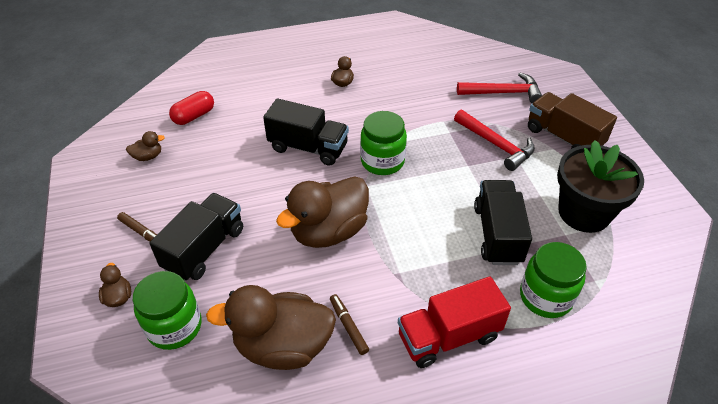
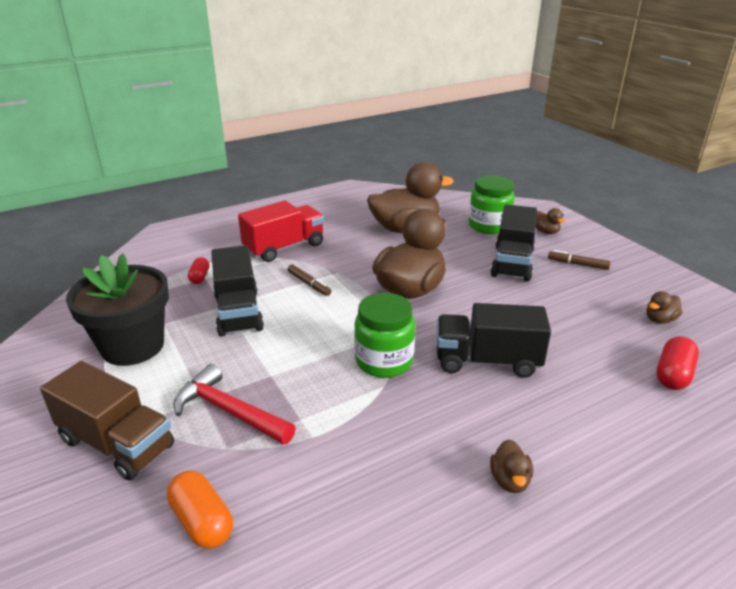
camera: 165 degrees right, 15 degrees down
(348, 326) = (363, 242): brown marker -> brown marker (309, 284)
(503, 93) = (202, 521): red hammer -> orange capsule
(545, 297) = (199, 277): green jar -> red capsule

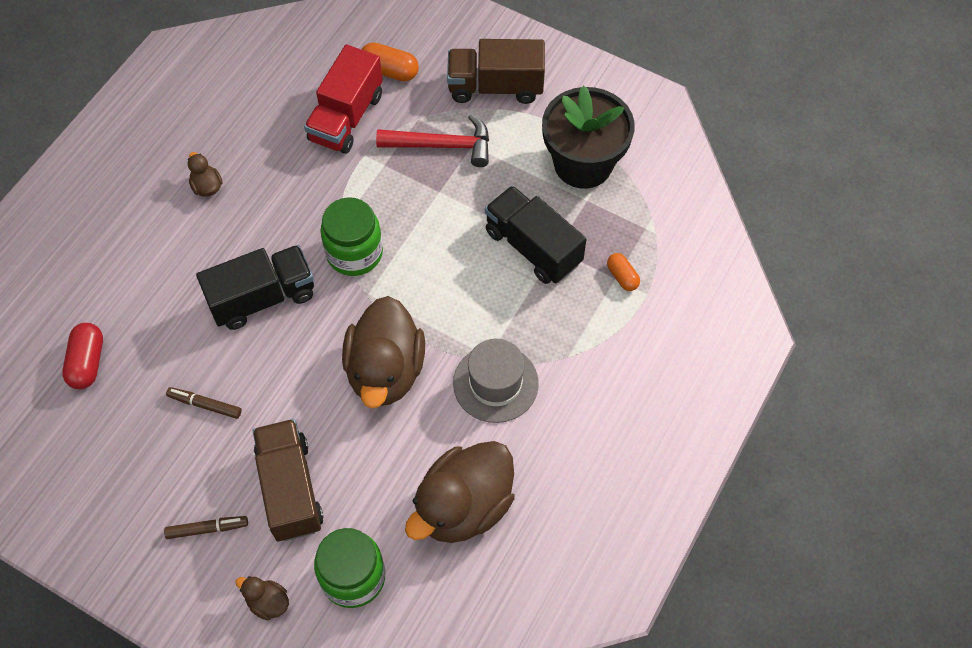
camera: 150 degrees right, 30 degrees up
(199, 277) = (622, 276): red capsule -> orange capsule
(284, 247) = (582, 378): red truck -> red truck (346, 117)
(309, 284) = (499, 324): brown marker -> brown marker (205, 405)
(340, 262) = (495, 383): none -> grey hat
(512, 263) = (290, 489): black truck -> brown truck
(659, 319) = (100, 450): brown duck -> none

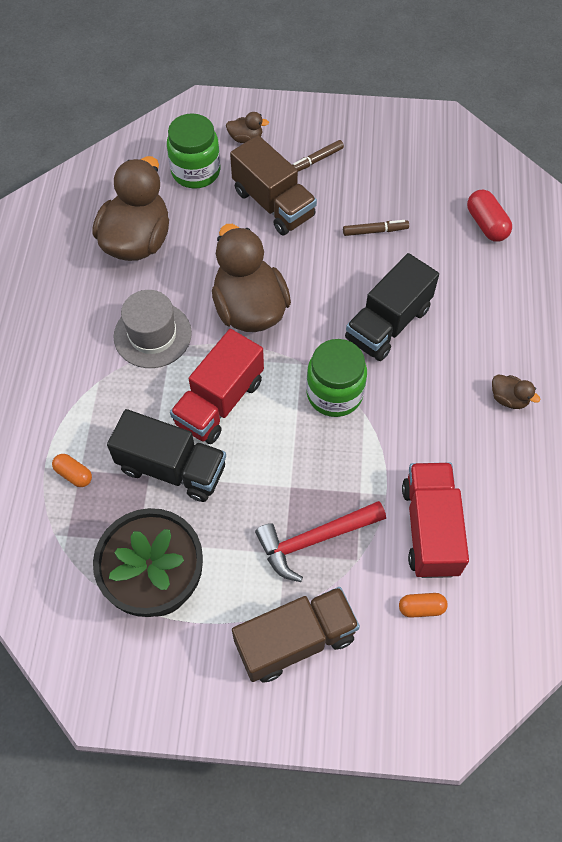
camera: 155 degrees right, 0 degrees up
(389, 71) = (421, 608): orange capsule -> orange capsule, size x0.65
(463, 288) = (219, 402): none -> red truck

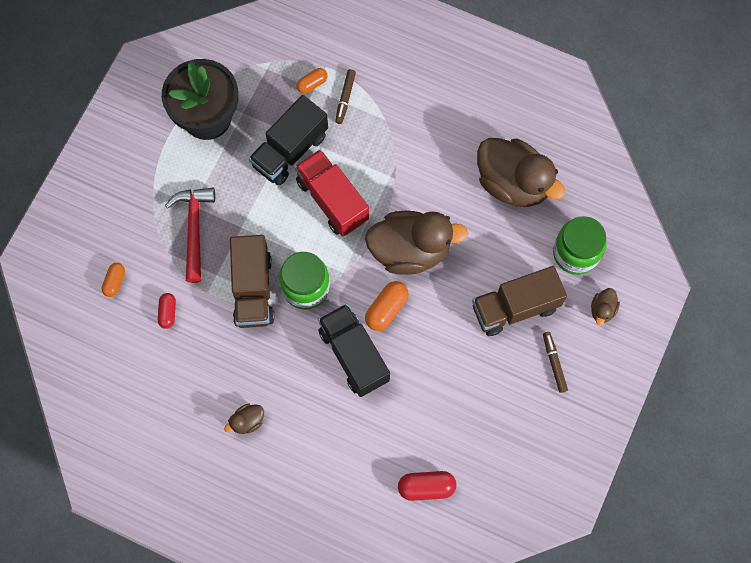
camera: 110 degrees right, 10 degrees up
(152, 335) = (412, 169): grey hat -> none
(295, 640) = (130, 191): brown truck -> brown truck (253, 289)
(324, 310) = (386, 309): none -> orange capsule
(375, 231) = (454, 384): brown marker -> brown marker (345, 98)
(430, 529) = (168, 313): red truck -> red capsule

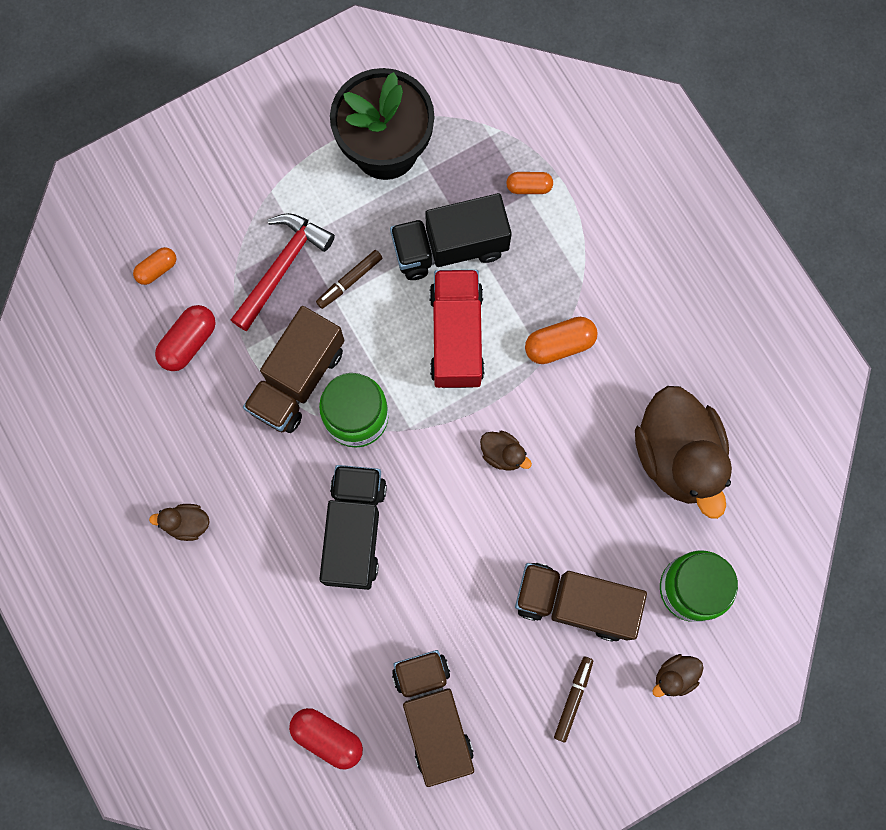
camera: 35 degrees right, 5 degrees up
(168, 313) = (188, 342): red capsule -> red capsule, size x1.54
(345, 98) = (554, 228): brown marker -> brown marker (349, 281)
(386, 309) = (428, 503): orange capsule -> orange capsule (559, 345)
(410, 250) = (502, 454): brown duck -> brown duck, size x0.42
(479, 430) = (433, 715): none -> brown truck

